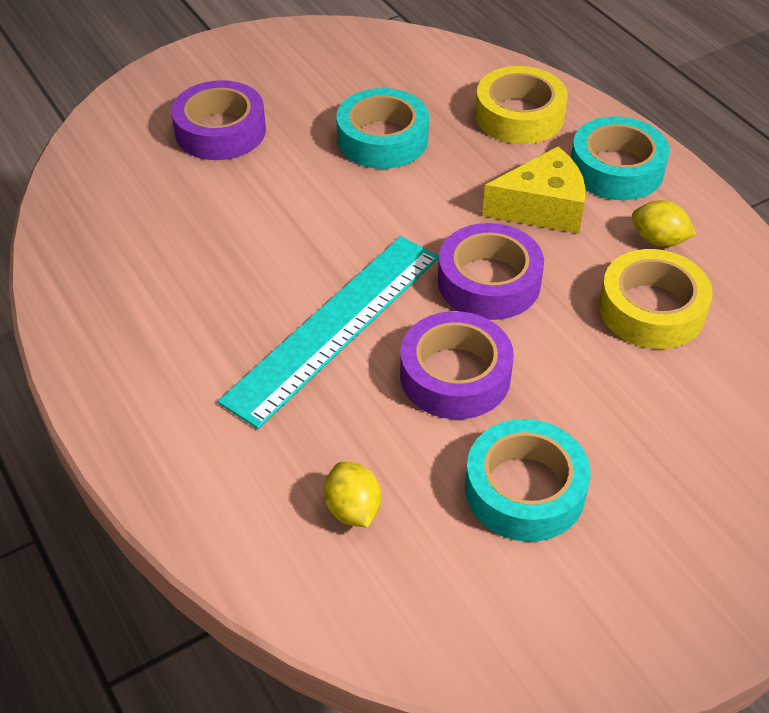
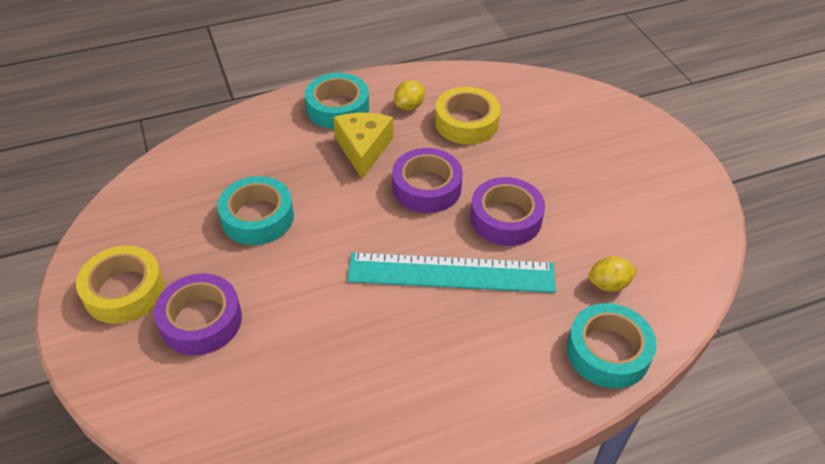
camera: 80 degrees left, 0 degrees up
(334, 326) = (451, 273): turquoise ruler -> turquoise ruler turned 45 degrees counterclockwise
(519, 116) = (263, 140): yellow tape -> yellow tape (124, 291)
(525, 490) = (596, 204): turquoise tape -> turquoise tape (608, 352)

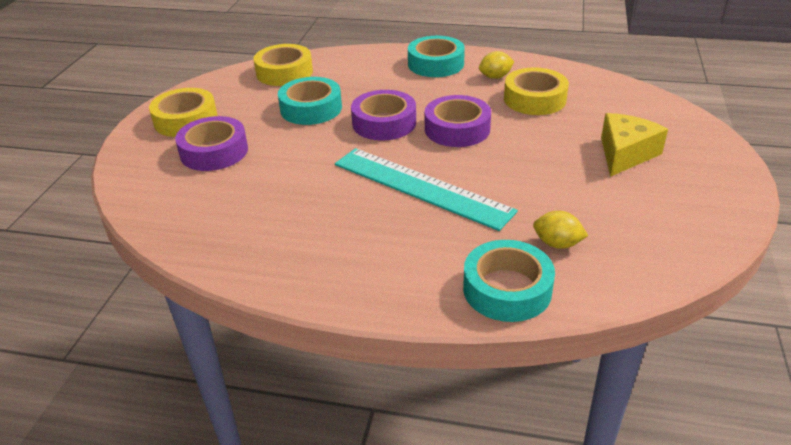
camera: 35 degrees right, 10 degrees down
(181, 177) = (284, 72): none -> yellow tape
(363, 149) = (430, 92): yellow cheese -> yellow cheese (625, 154)
(506, 218) = (505, 168): purple tape -> purple tape (384, 123)

